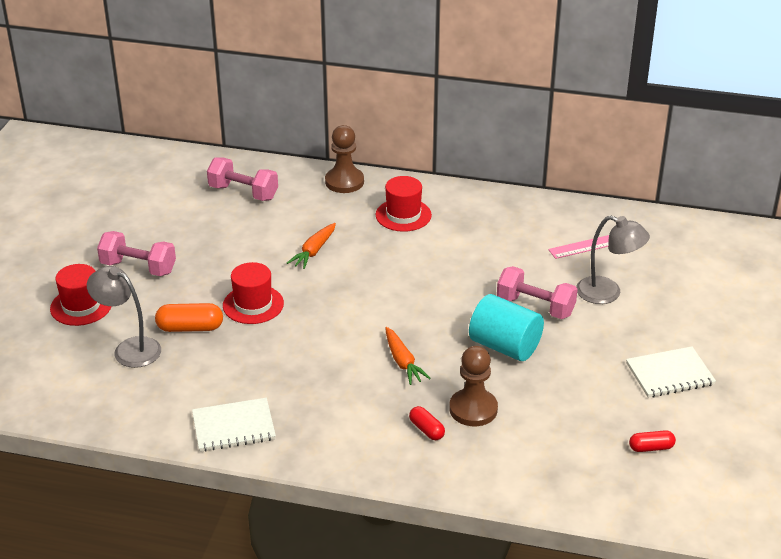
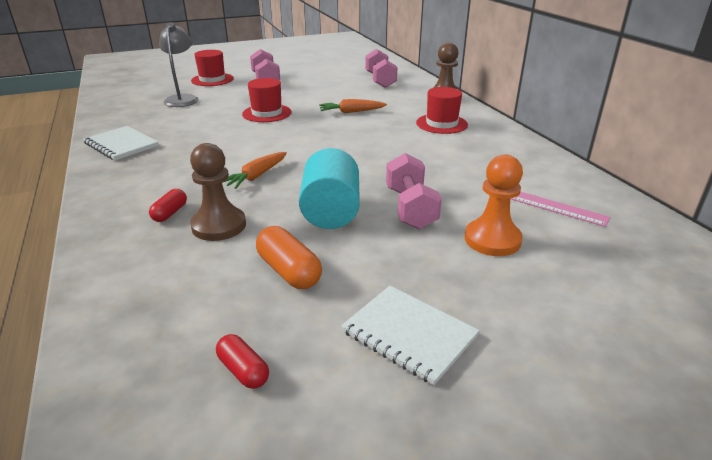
camera: 55 degrees right, 5 degrees down
(190, 328) = (221, 106): orange capsule -> orange capsule (289, 271)
(607, 293) = (492, 240): grey lamp -> orange pawn

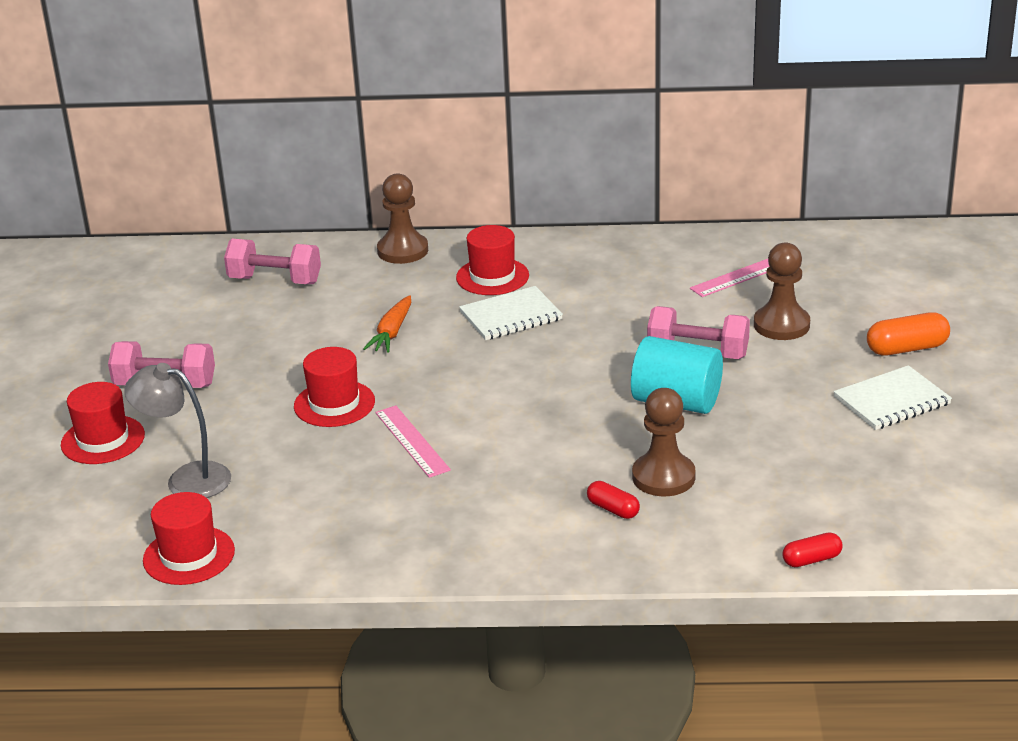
camera: 65 degrees left, 0 degrees up
(113, 111) = (189, 555): none -> red hat
(121, 145) = (360, 546): white notebook -> white notebook (511, 316)
(236, 137) = (412, 441): none -> pink ruler
(243, 370) = (901, 484): red capsule -> red capsule (811, 560)
(256, 176) = (553, 438): orange carrot -> none
(289, 271) = (775, 444): orange capsule -> orange capsule (907, 348)
(492, 240) = (781, 325): orange pawn -> brown pawn

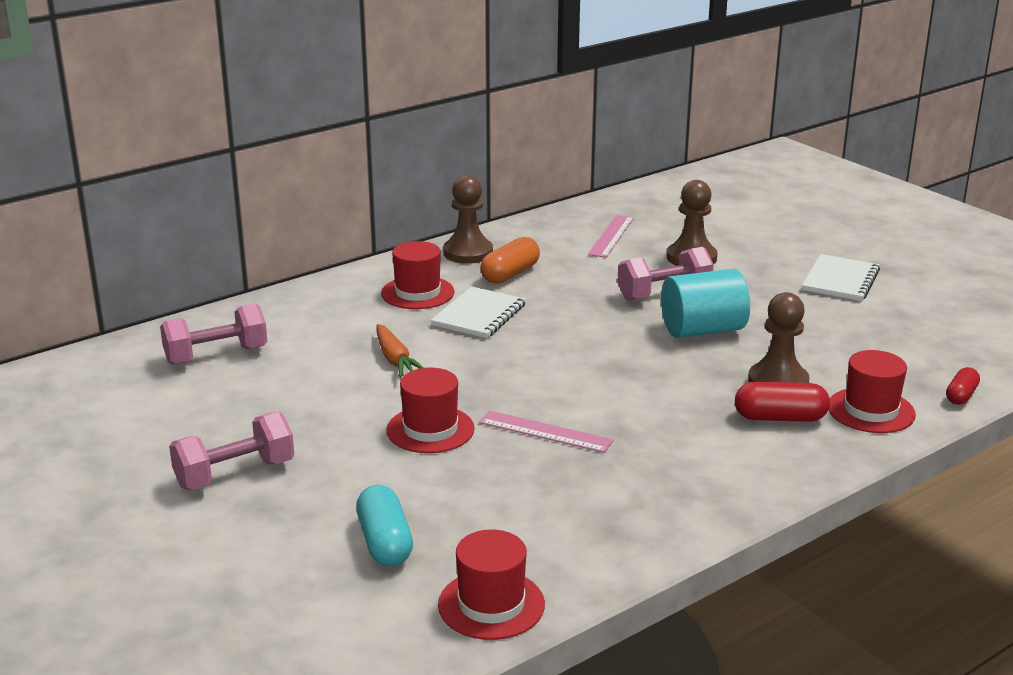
camera: 40 degrees left, 5 degrees down
(103, 440) = (241, 545): red hat -> red hat (871, 410)
(187, 479) = (384, 542): grey lamp -> turquoise capsule
(403, 251) = (306, 297): brown pawn -> brown pawn (468, 253)
(613, 509) = (780, 418): red capsule -> red capsule, size x1.60
(907, 348) = (796, 246): orange capsule -> orange capsule (510, 274)

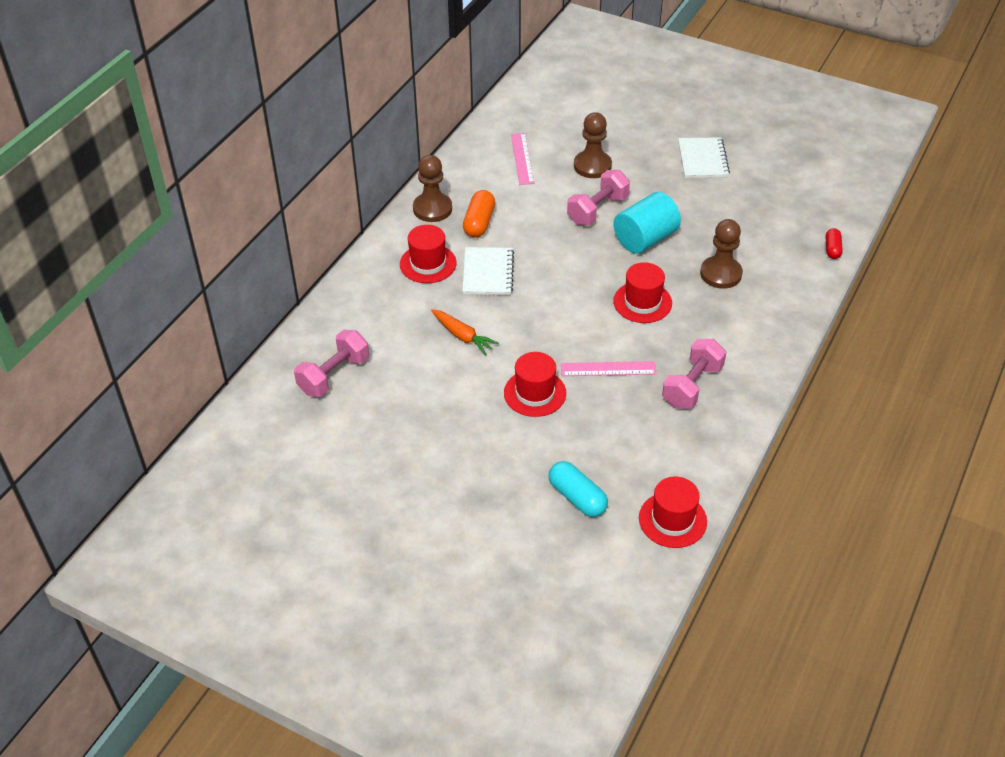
camera: 25 degrees left, 20 degrees up
(235, 474) = (439, 478): pink dumbbell -> pink dumbbell (692, 386)
(780, 418) = (740, 306): red capsule -> none
(871, 410) = (788, 281): red hat -> red hat (642, 302)

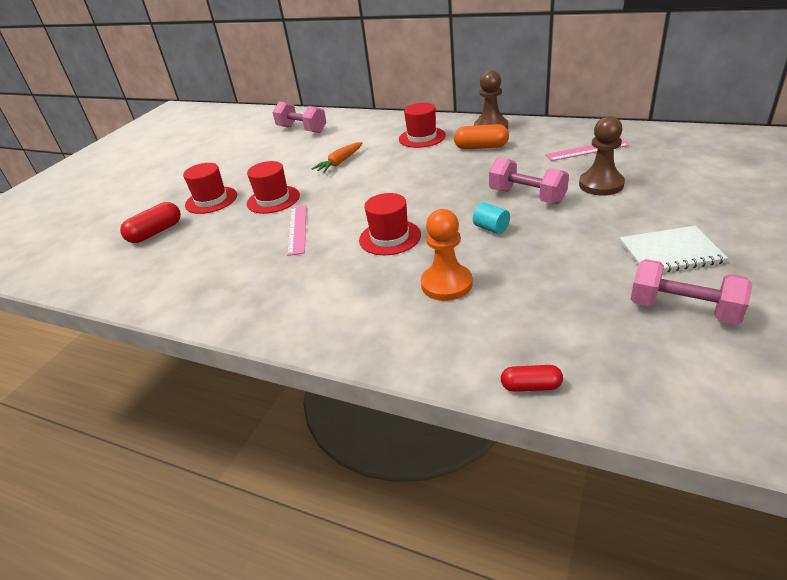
camera: 90 degrees right, 10 degrees down
(487, 273) = (416, 160): white notebook -> none
(577, 497) = (155, 232): turquoise capsule -> red capsule
(645, 239) = (491, 228): turquoise cylinder -> turquoise cylinder, size x0.49
(672, 520) = (108, 282): red hat -> red hat (211, 200)
(692, 386) = (268, 279): pink dumbbell -> pink dumbbell (683, 309)
(721, 274) = (446, 284): brown pawn -> orange pawn

